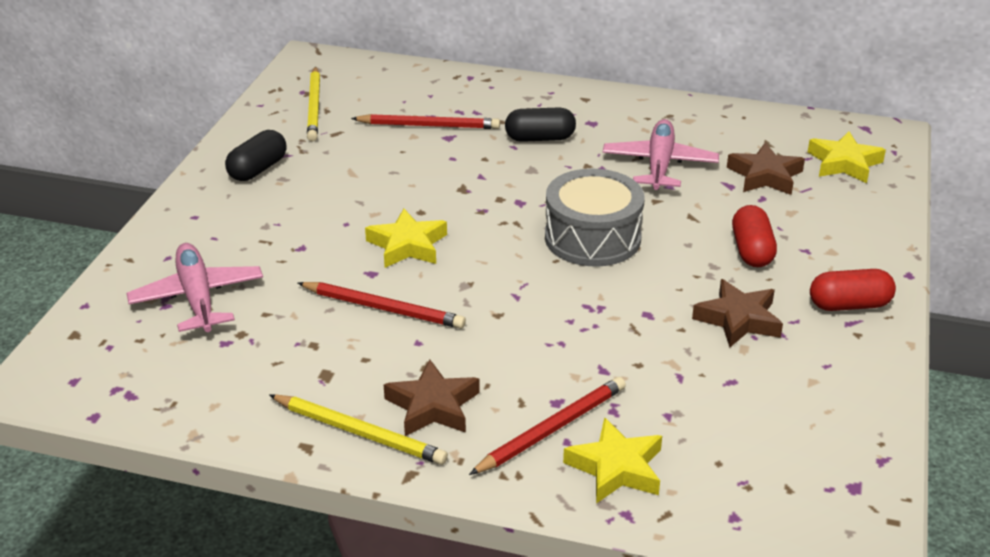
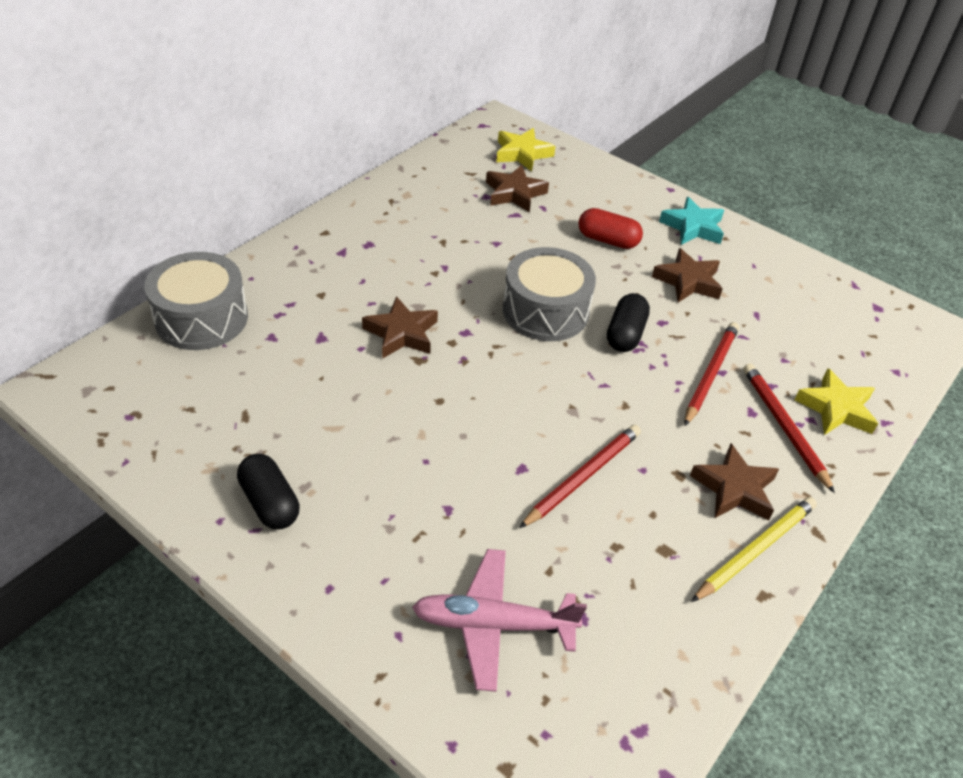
camera: 70 degrees left, 10 degrees up
(314, 106) = (173, 416): yellow pencil -> none
(407, 245) = (490, 428): yellow star -> none
(424, 83) = (201, 318): none -> grey drum
(428, 126) = (289, 344): red pencil -> red pencil (710, 374)
(488, 171) = (402, 333): none -> brown star
(540, 138) = (370, 282): black capsule -> black capsule (625, 334)
(659, 165) = (462, 235): pink plane -> none
(849, 305) = (693, 227): red capsule -> turquoise star

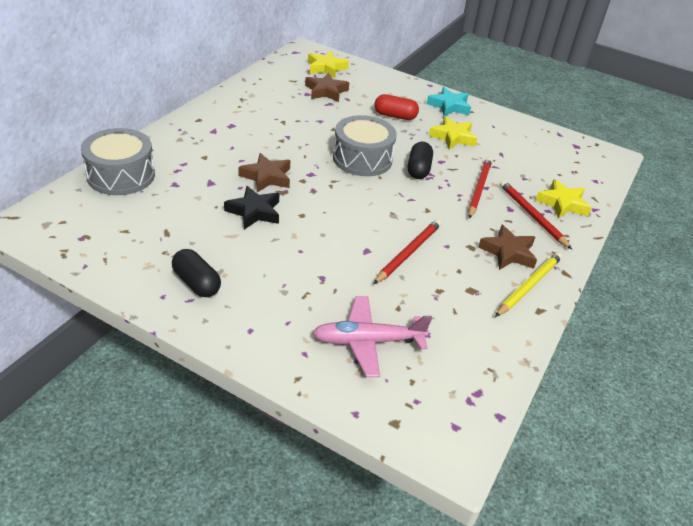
camera: 10 degrees left, 5 degrees down
(373, 390) = (254, 212): none -> black star
(688, 281) = (453, 137): brown star -> yellow star

